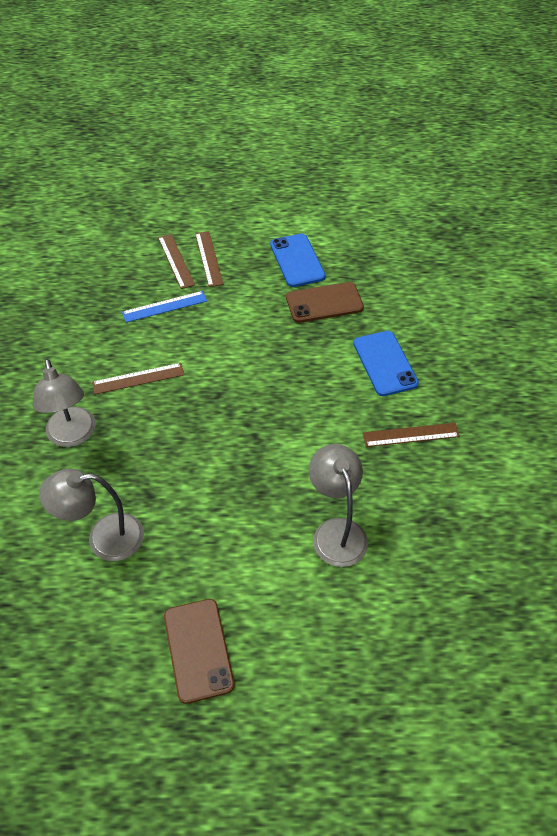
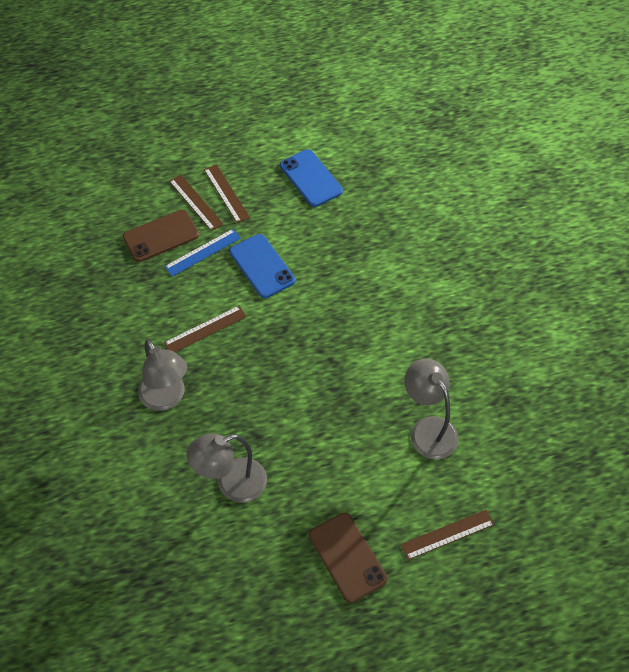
camera: 15 degrees left, 5 degrees up
(324, 303) = (350, 217): brown phone -> brown phone (161, 236)
(385, 363) = (422, 265): blue phone -> blue phone (262, 266)
(410, 434) = (464, 328): brown ruler -> brown ruler (447, 534)

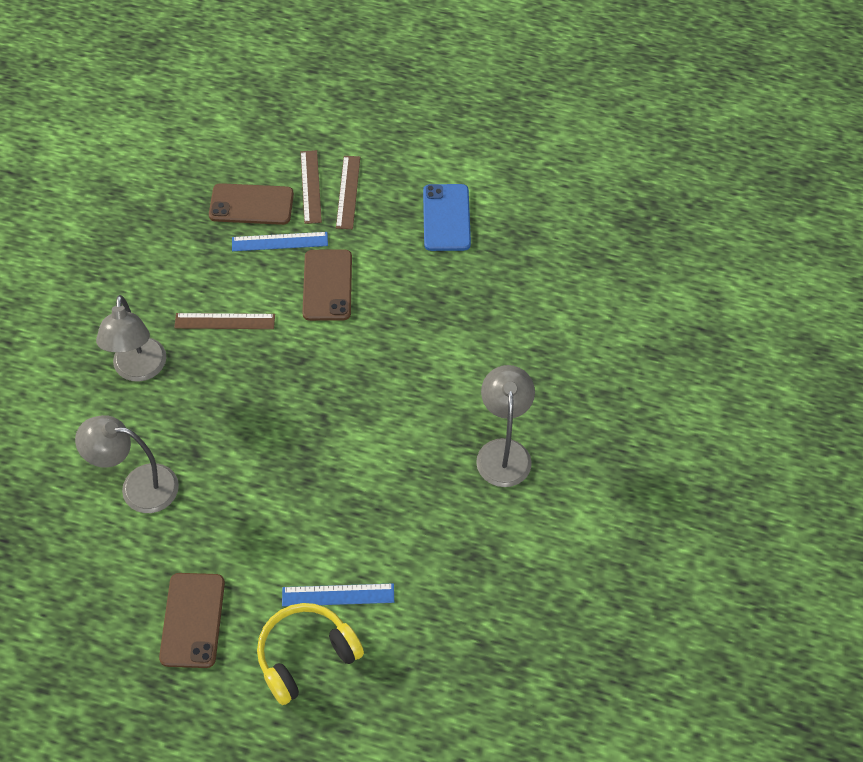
camera: 30 degrees right, 0 degrees up
(262, 266) = (327, 285): blue phone -> brown phone
(428, 429) = (368, 541): grey lamp -> grey lamp (503, 451)
(436, 479) = (338, 595): none -> blue ruler
(447, 534) = (306, 656): brown ruler -> yellow headphones

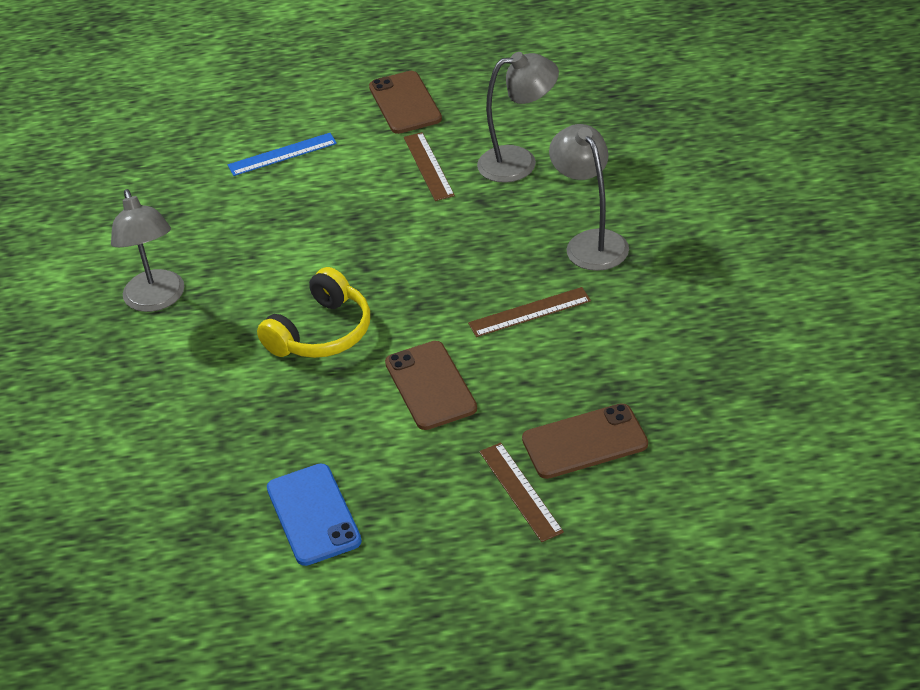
camera: 165 degrees right, 15 degrees down
(280, 242) = (519, 412): blue ruler -> none
(306, 656) = (292, 113): yellow headphones -> yellow headphones (321, 333)
(348, 192) = (465, 502): brown ruler -> brown ruler (428, 166)

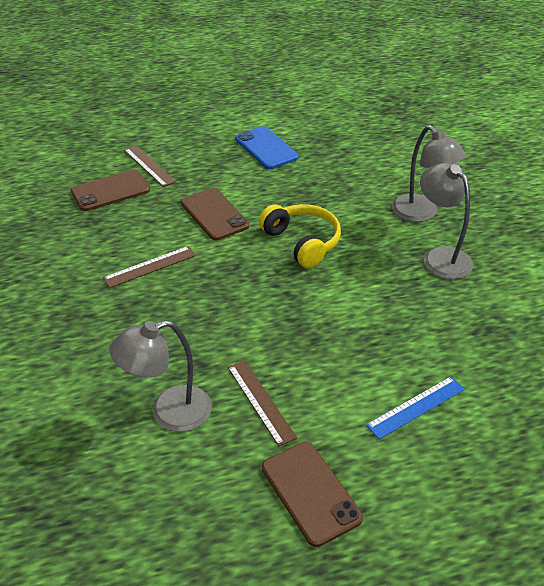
camera: 165 degrees right, 0 degrees up
(321, 333) = (302, 242): yellow headphones -> yellow headphones turned 120 degrees clockwise
(591, 242) = (100, 328): grey lamp -> grey lamp (421, 213)

